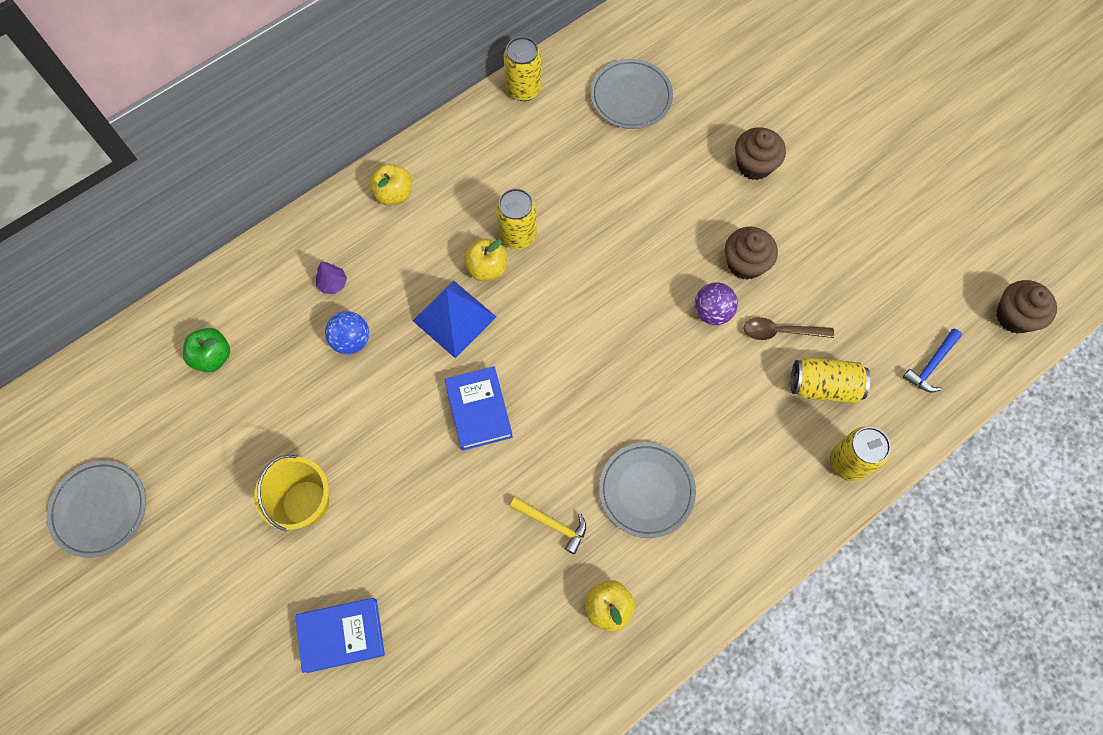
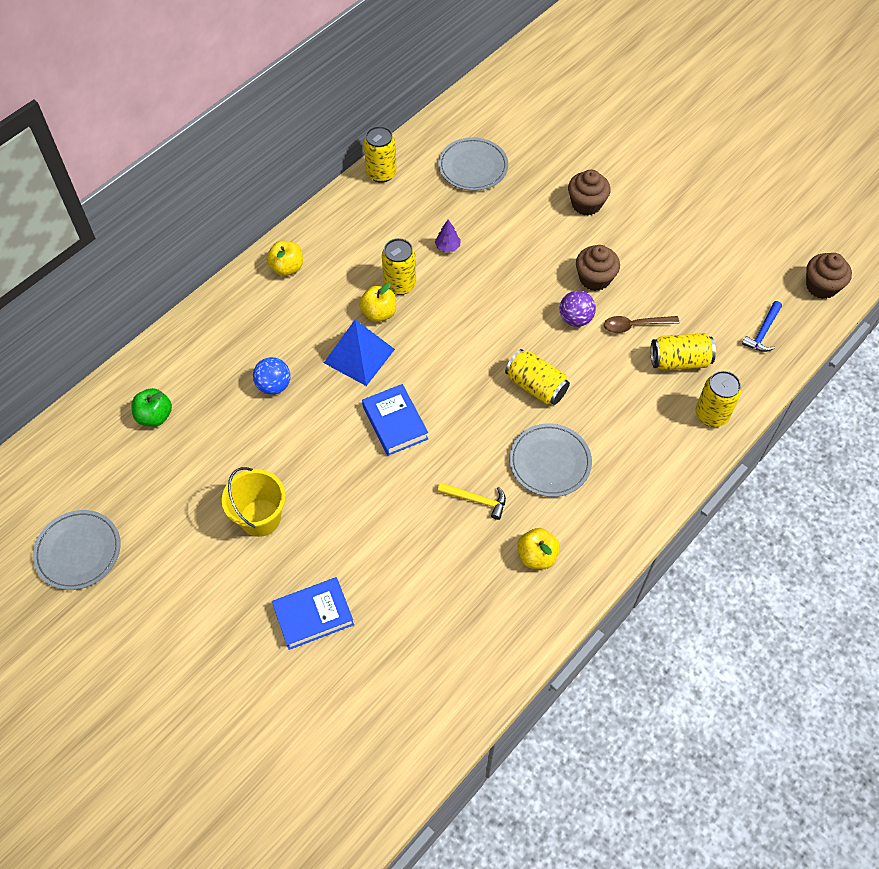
camera: 10 degrees left, 10 degrees down
(333, 284) = (248, 344): purple tree -> purple tree (447, 247)
(649, 391) = (536, 386): none -> yellow can

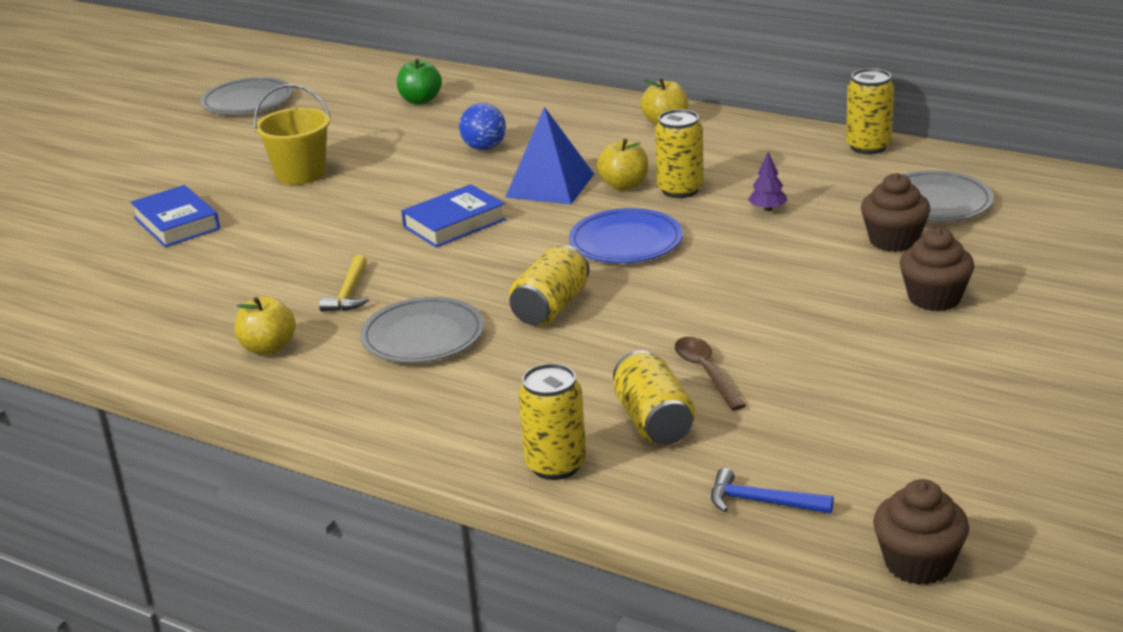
camera: 80 degrees right, 30 degrees down
(463, 330) = (626, 242): none -> blue plate
(575, 319) = (691, 320): purple ball -> none
(594, 278) = (781, 326): brown cupcake -> brown cupcake (893, 240)

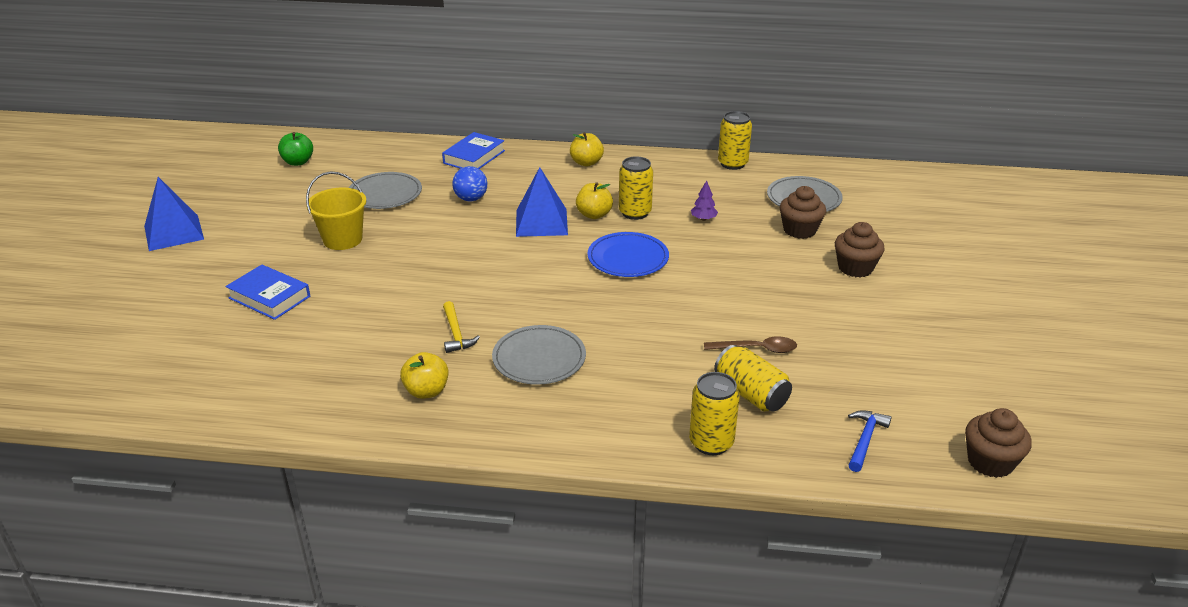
camera: 25 degrees left, 5 degrees up
(128, 142) = (173, 232): none -> blue pyramid
(247, 101) = (252, 184): grey plate -> grey plate (385, 194)
(420, 100) = (393, 166): green apple -> green apple (298, 162)
(454, 223) = (494, 263): blue book -> blue book (474, 157)
(551, 307) = (614, 318): yellow can -> none
(706, 372) = (756, 349): brown spoon -> brown spoon turned 135 degrees clockwise
(762, 502) = (865, 440): blue hammer -> blue hammer turned 120 degrees clockwise

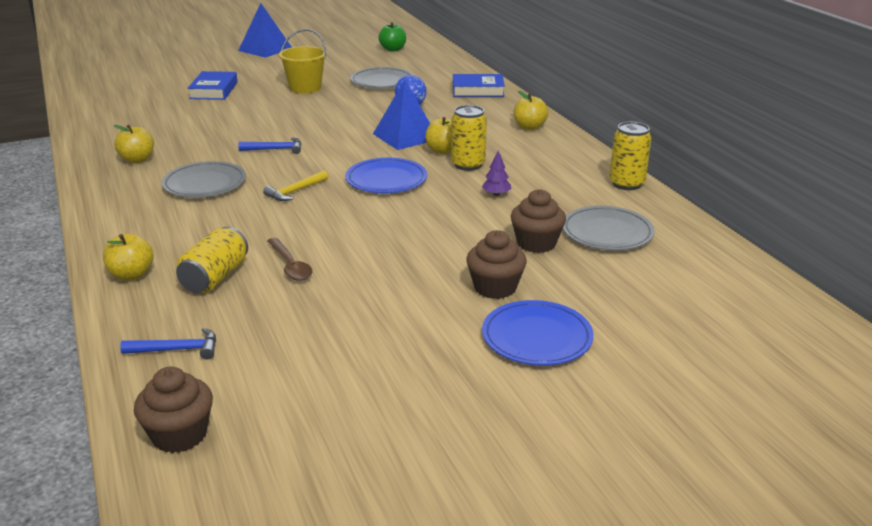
camera: 60 degrees right, 5 degrees down
(456, 333) = (216, 150): yellow hammer -> yellow hammer (295, 191)
(495, 298) = (275, 149): none -> blue hammer
(711, 443) = (131, 275): yellow can -> yellow apple
(932, 274) = (537, 337): none -> blue plate

